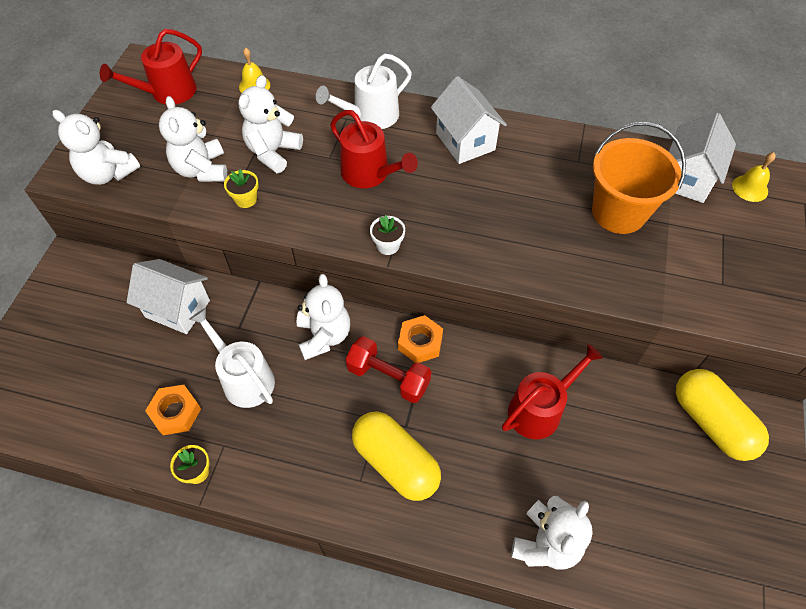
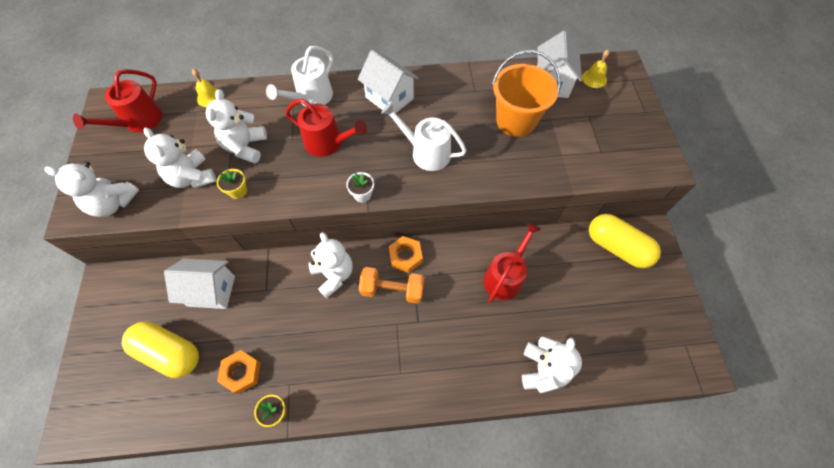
camera: 20 degrees left, 5 degrees up
(244, 378) = (285, 328): white watering can -> white watering can (426, 153)
(388, 377) = (392, 290): red dumbbell -> orange dumbbell
(396, 462) = (421, 350): yellow capsule -> yellow capsule (169, 352)

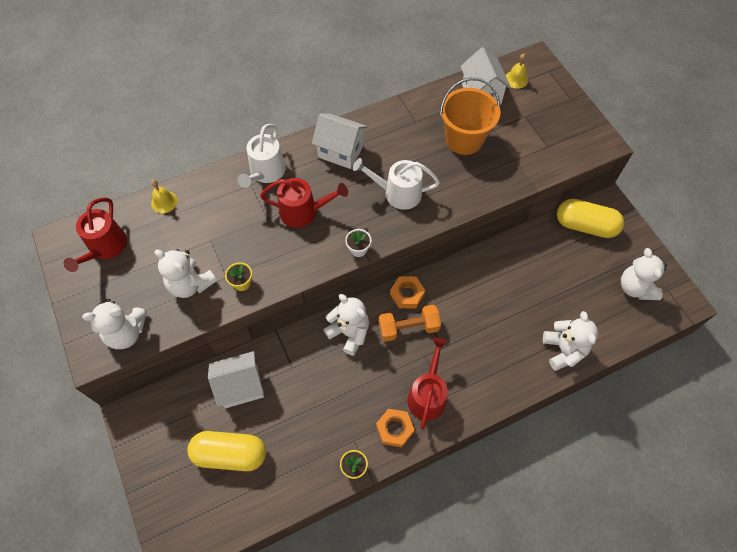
camera: 20 degrees left, 0 degrees up
(241, 373) = (306, 446): orange nut -> orange nut (394, 429)
(245, 147) = (227, 239): white teddy bear -> white teddy bear (635, 287)
(505, 277) = (501, 283): red watering can -> red watering can (427, 395)

